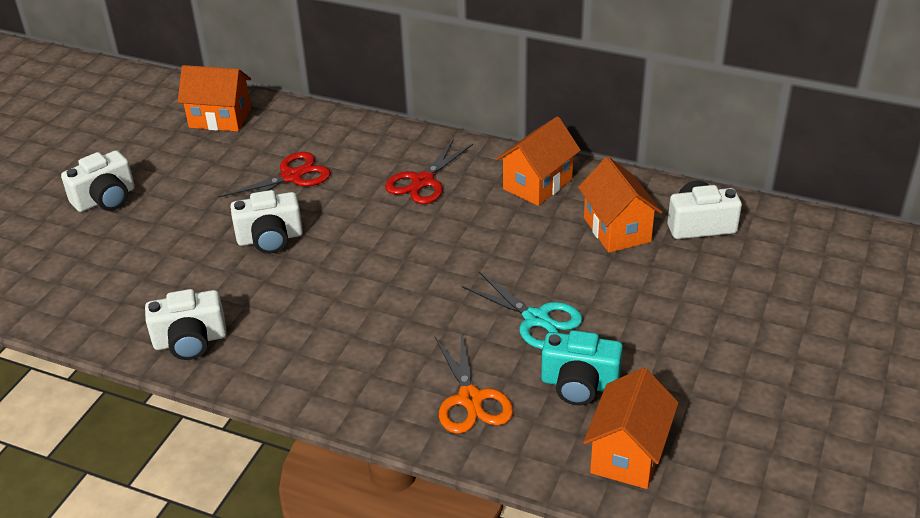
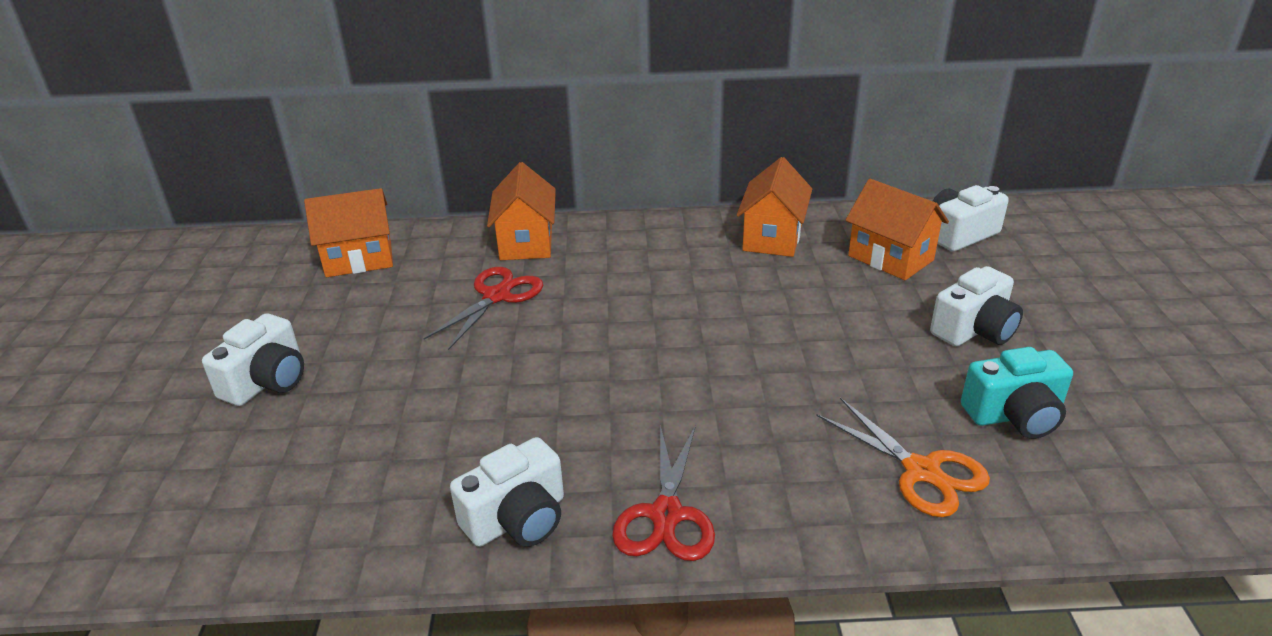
camera: 25 degrees left, 5 degrees down
(270, 238) = (525, 367): white camera -> white camera (974, 330)
(423, 181) = (651, 264): red scissors -> red scissors (666, 515)
(536, 319) = (902, 363): turquoise scissors -> none
(628, 454) = (1141, 471): orange house -> orange house (526, 242)

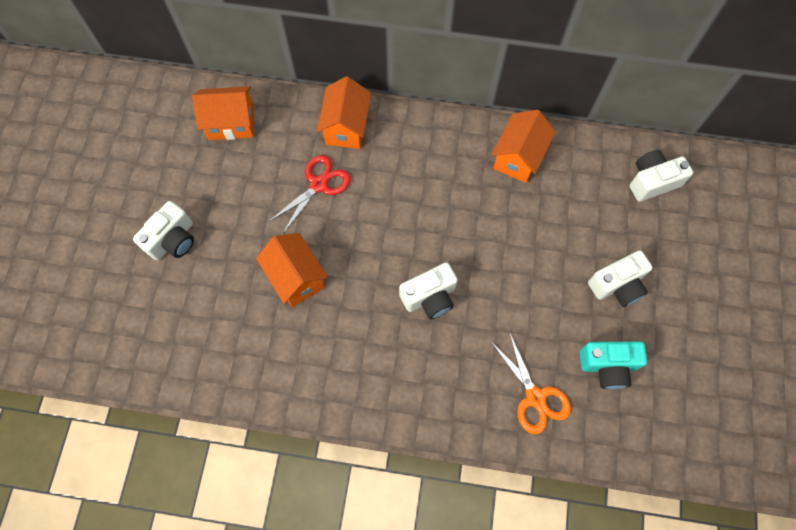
camera: 10 degrees right, 35 degrees up
(517, 519) = (306, 384): white camera -> white camera (430, 297)
(666, 515) = (386, 398): red scissors -> none
(890, 258) = (592, 198): orange house -> orange house (296, 278)

